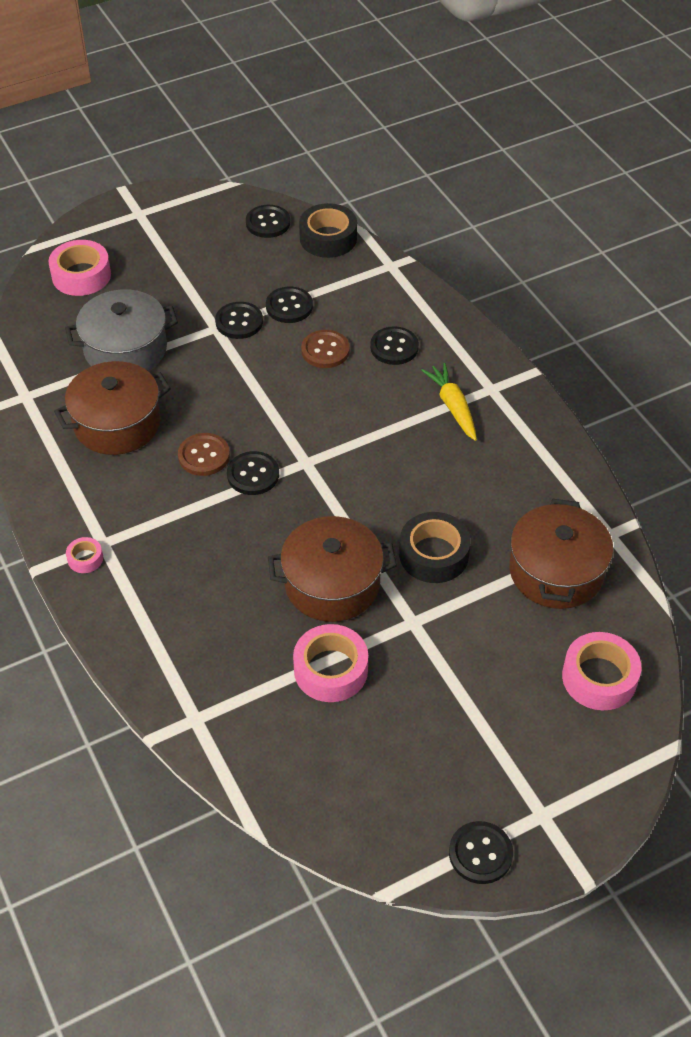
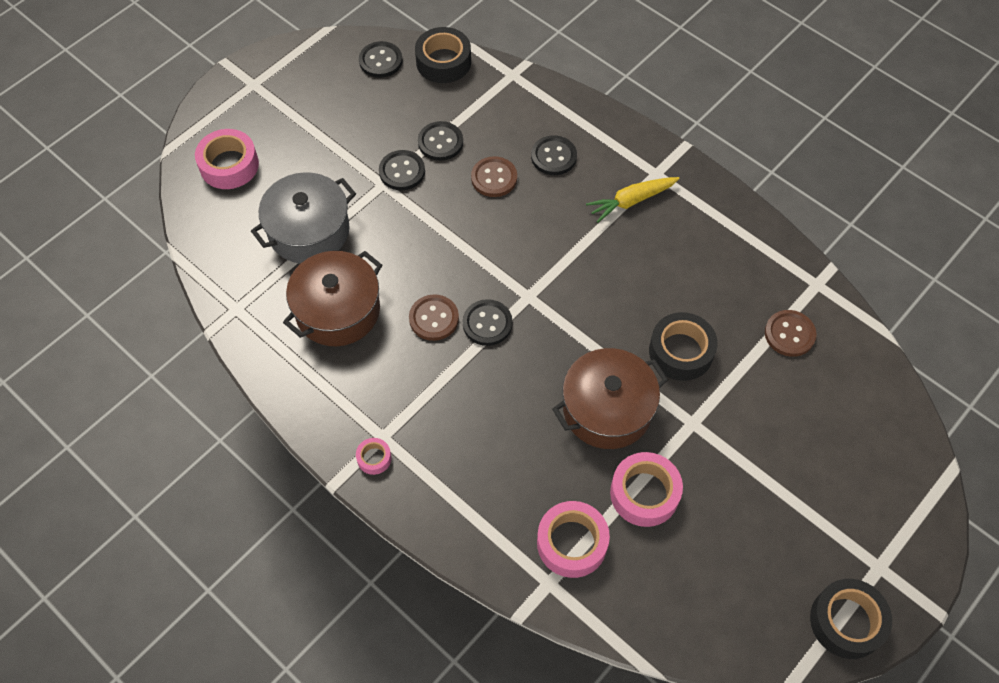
camera: 20 degrees left, 10 degrees up
(453, 407) = (631, 201): yellow carrot -> yellow carrot turned 75 degrees counterclockwise
(480, 853) = (846, 621): black button -> black tape
(556, 571) = (789, 334): brown pot -> brown button
(599, 678) = (868, 423): pink tape -> pink tape (572, 543)

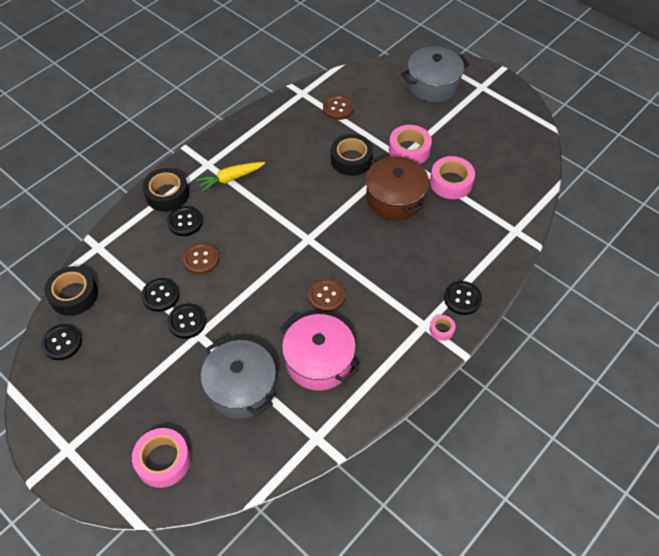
camera: 90 degrees left, 5 degrees down
(338, 310) = (319, 361): brown pot -> pink pot
(487, 323) = (330, 263): black button -> black button (462, 299)
(572, 543) = (488, 219): pink tape -> pink tape (409, 150)
(631, 201) = (230, 179): yellow carrot -> yellow carrot turned 90 degrees clockwise
(846, 621) = (514, 102): black tape -> black tape (167, 194)
(869, 482) = (432, 85): none -> grey pot

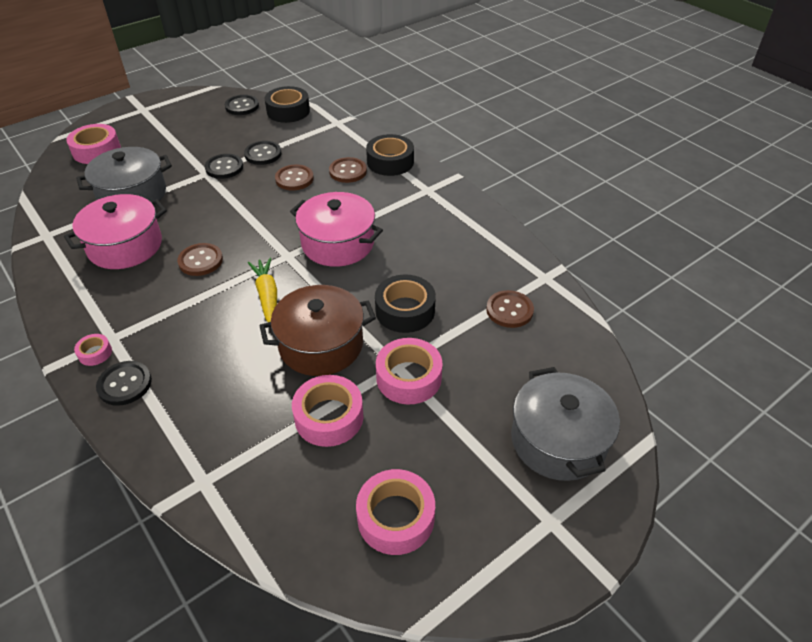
camera: 100 degrees right, 10 degrees down
(185, 222) = (348, 171): black button -> brown button
(230, 179) = (400, 205): yellow carrot -> yellow carrot (267, 296)
(287, 210) = (338, 243): none -> pink pot
(503, 143) = (395, 517): none -> pink tape

